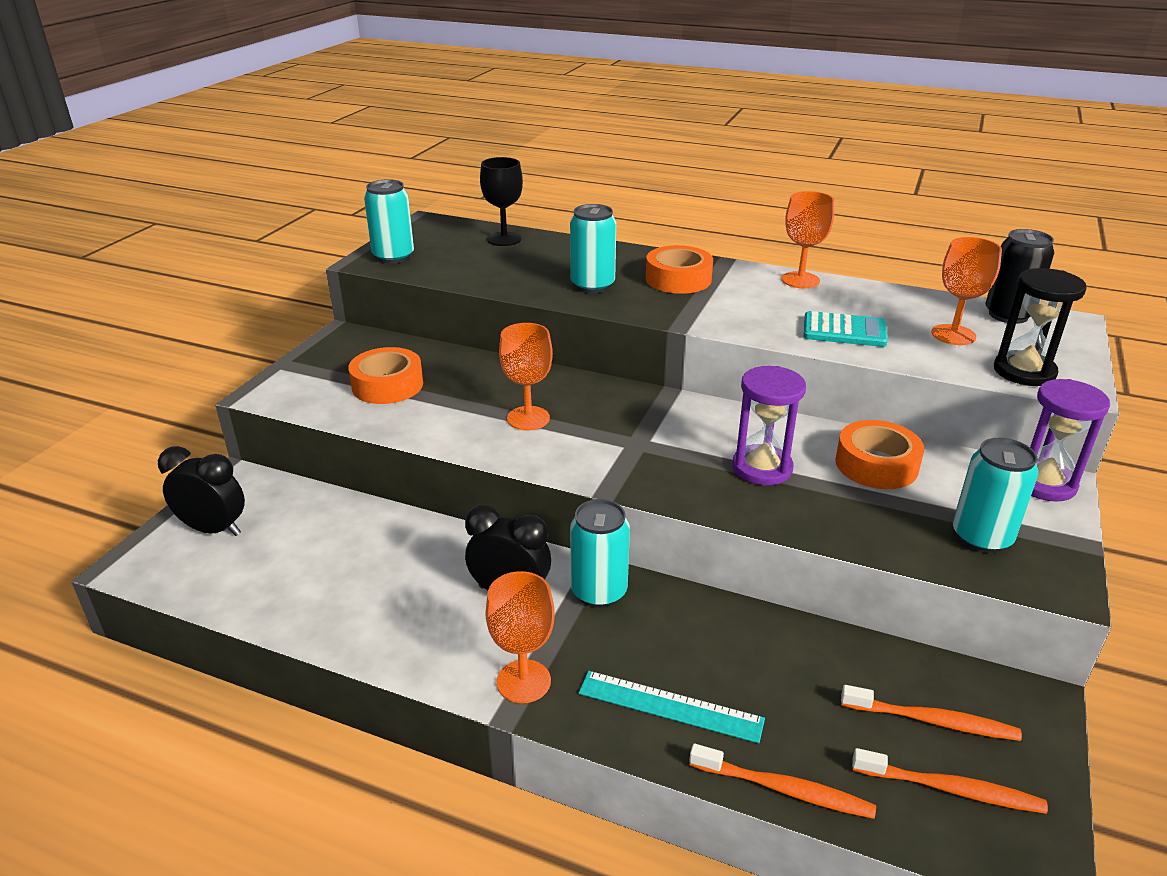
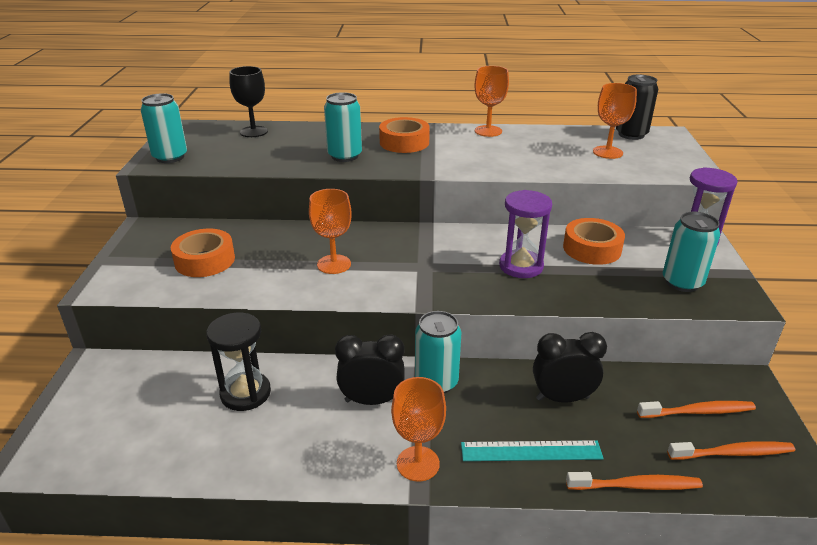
camera: 20 degrees left, 0 degrees up
(214, 529) = (92, 412): black clock -> black clock (562, 398)
(844, 331) = (539, 160): turquoise calculator -> none
(1024, 372) = (664, 169): black hourglass -> black hourglass (245, 393)

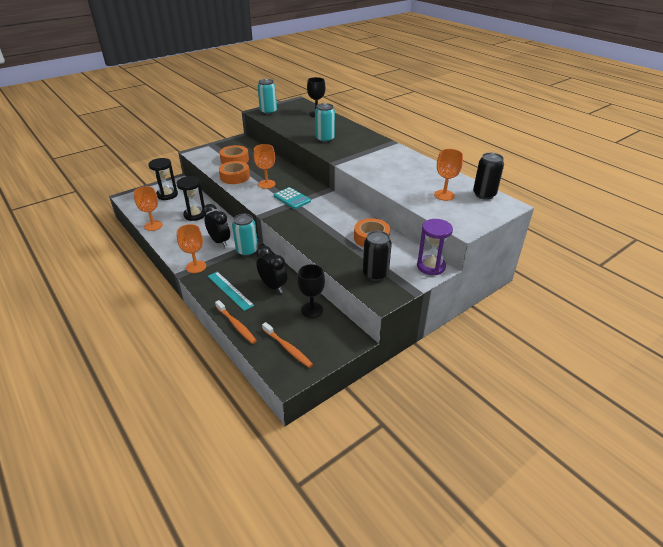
camera: 50 degrees right, 5 degrees up
(120, 399) = (167, 195): none -> black hourglass
(404, 142) = (361, 145): orange tape -> orange tape (235, 177)
(410, 262) = (292, 199): none -> turquoise calculator
(488, 131) = (412, 157): orange goblet -> orange goblet (153, 225)
(521, 266) = (326, 225): purple hourglass -> none
(654, 387) = (312, 310): none -> black goblet
(682, 282) = (375, 274): turquoise can -> black can
(698, 412) = (308, 329): orange toothbrush -> none

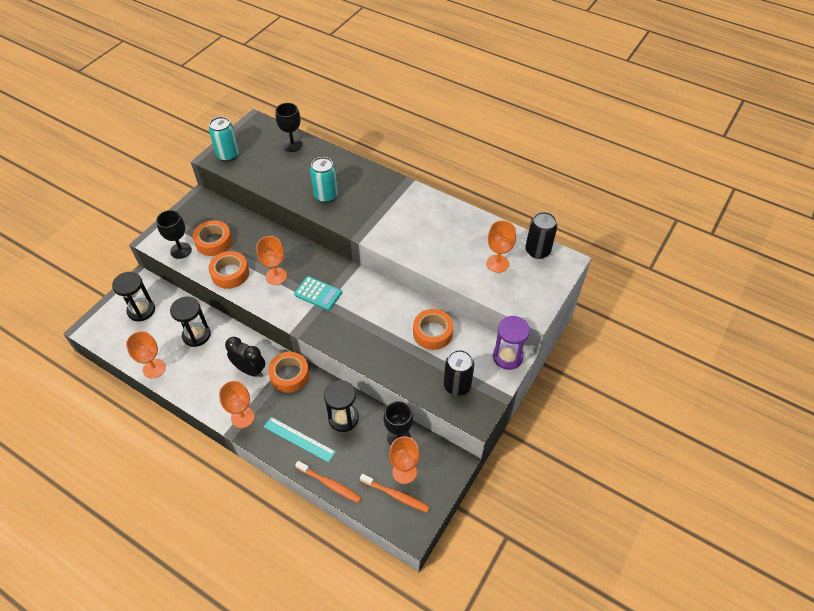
camera: 20 degrees left, 15 degrees up
(209, 160) = (181, 250): none -> black goblet
(247, 251) = (289, 375): turquoise can -> orange tape
(273, 286) = (343, 418): black clock -> black hourglass
(304, 334) = (404, 472): none -> orange goblet

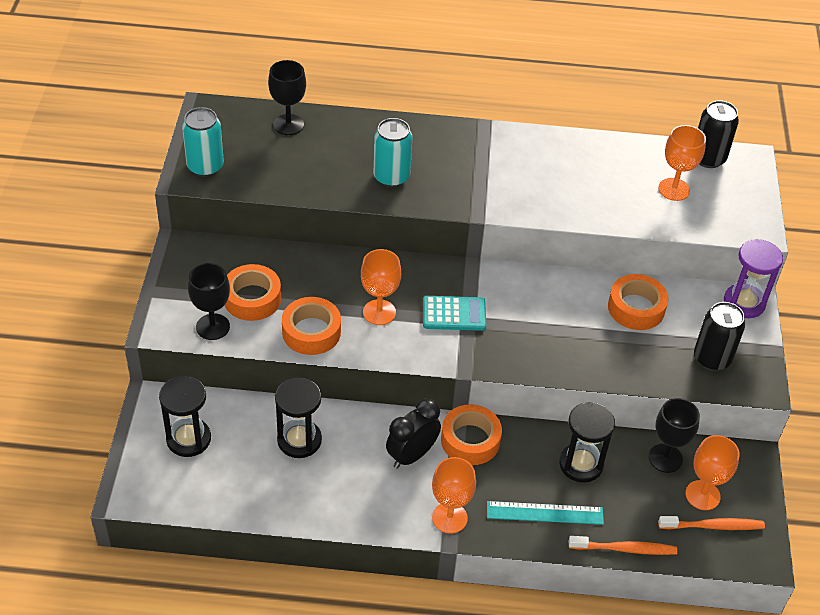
camera: 30 degrees left, 5 degrees down
(154, 368) = (273, 507): orange goblet -> none
(250, 370) = (412, 455): black clock -> black clock turned 45 degrees counterclockwise

